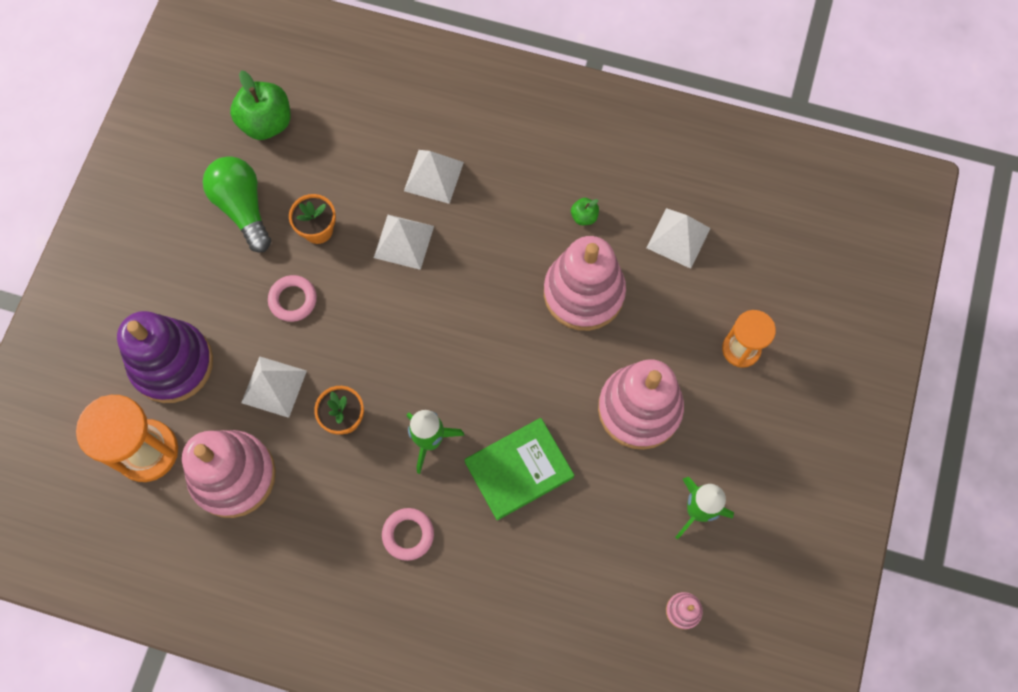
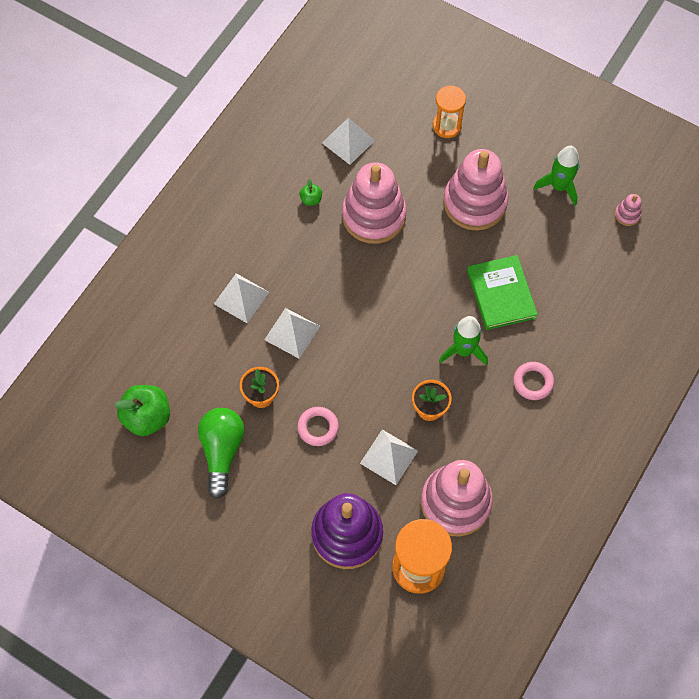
camera: 75 degrees left, 5 degrees down
(243, 208) = (222, 451): green light bulb -> green light bulb turned 105 degrees clockwise

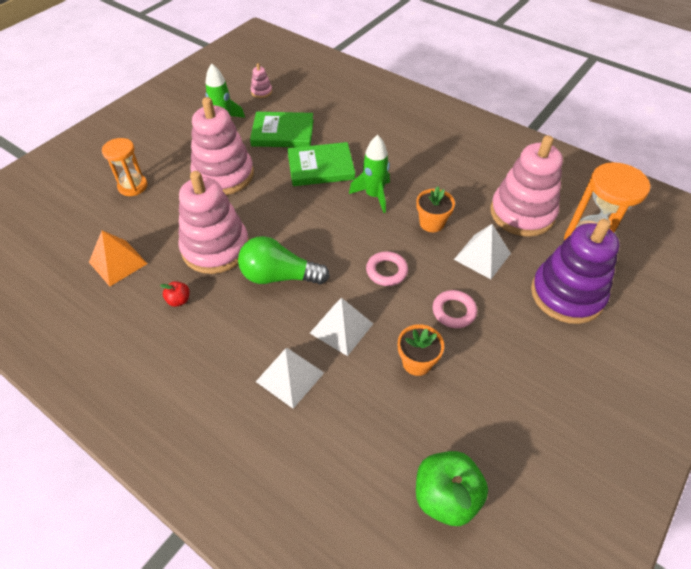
camera: 85 degrees left, 15 degrees down
(222, 451) = (487, 407): green light bulb -> green light bulb (279, 276)
(311, 199) = (179, 300): green apple -> red apple
(348, 141) = (118, 262): white pyramid -> orange pyramid
(533, 382) = (407, 156): pink ring -> pink ring (386, 271)
(553, 248) = (283, 133): none -> green book

